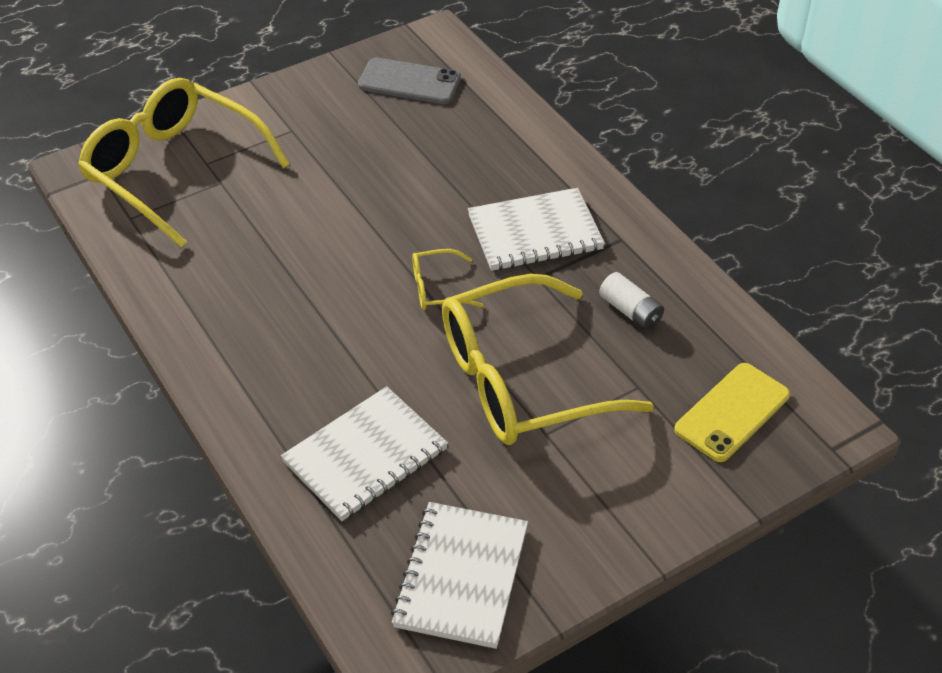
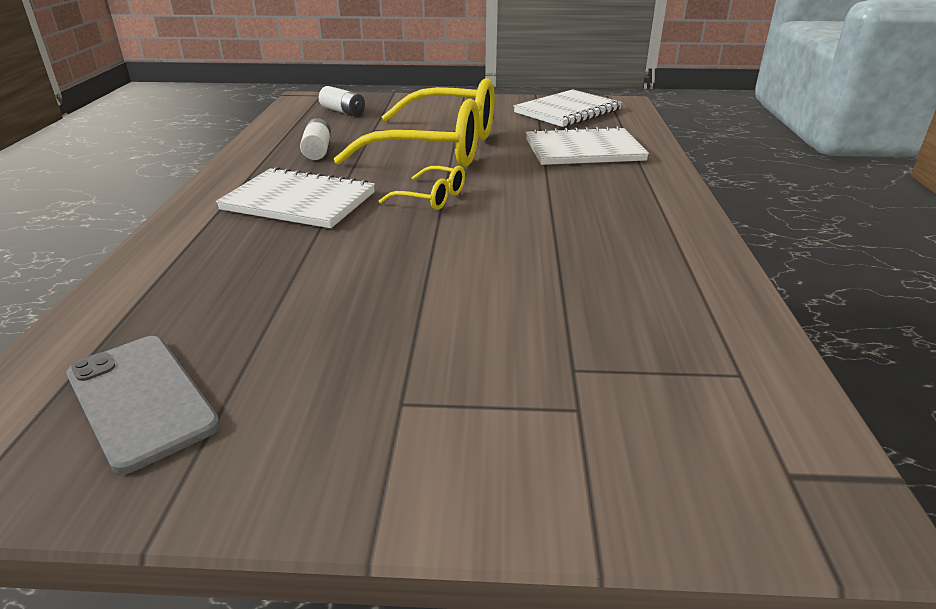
camera: 145 degrees left, 15 degrees down
(175, 171) = (639, 417): yellow glasses -> none
(732, 412) = (343, 111): yellow phone -> white battery

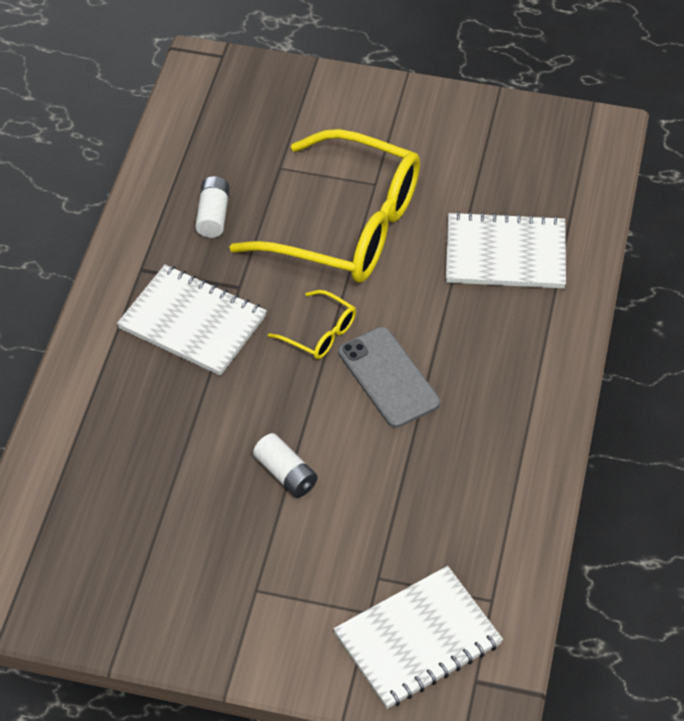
camera: 10 degrees right, 20 degrees up
(141, 399) = (89, 561): grey phone -> grey phone (388, 377)
(343, 111) = (247, 113): white battery -> white battery (285, 474)
(568, 111) = (523, 147): white notebook -> white notebook (418, 639)

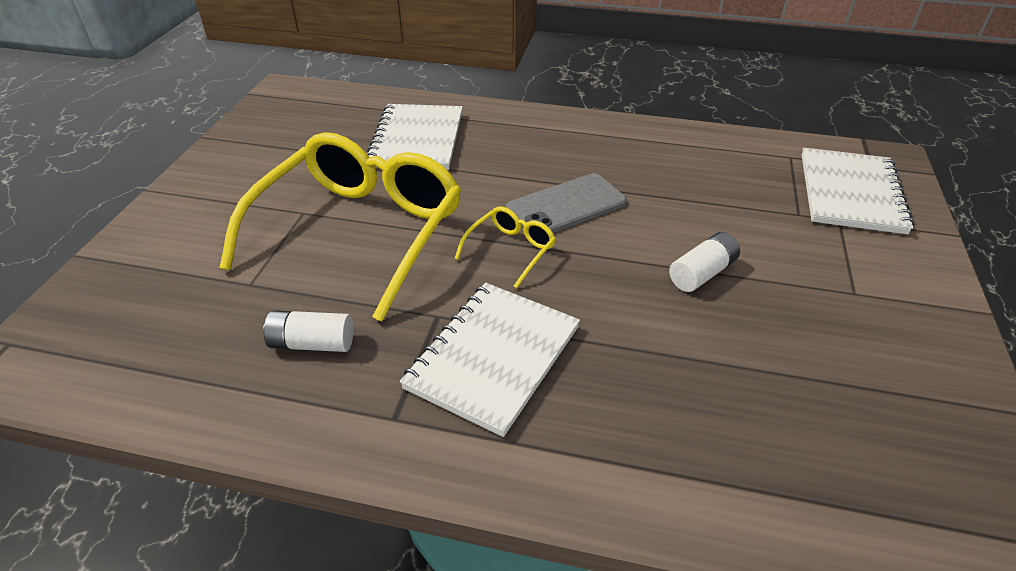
camera: 90 degrees left, 10 degrees down
(418, 639) = (851, 193): white notebook -> white notebook turned 45 degrees clockwise

